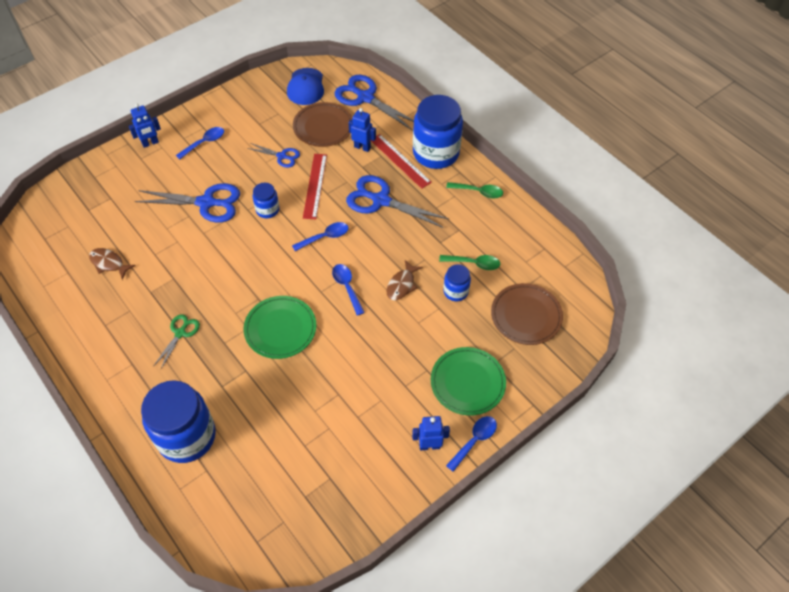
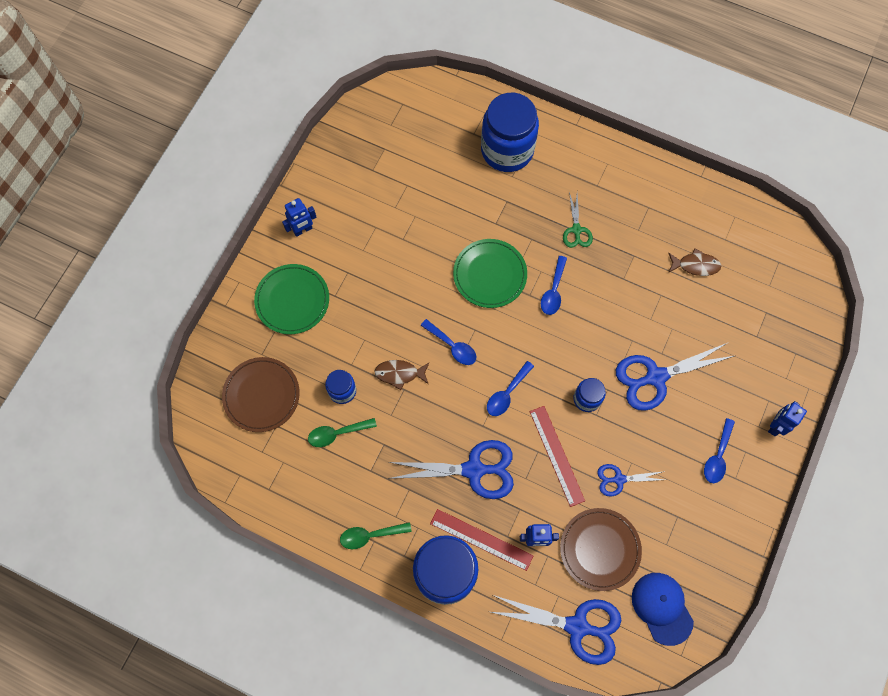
camera: 155 degrees right, 15 degrees up
(402, 285) = (399, 373): brown fish -> brown fish turned 90 degrees counterclockwise
(474, 440) = (266, 251): blue spoon -> blue spoon (553, 291)

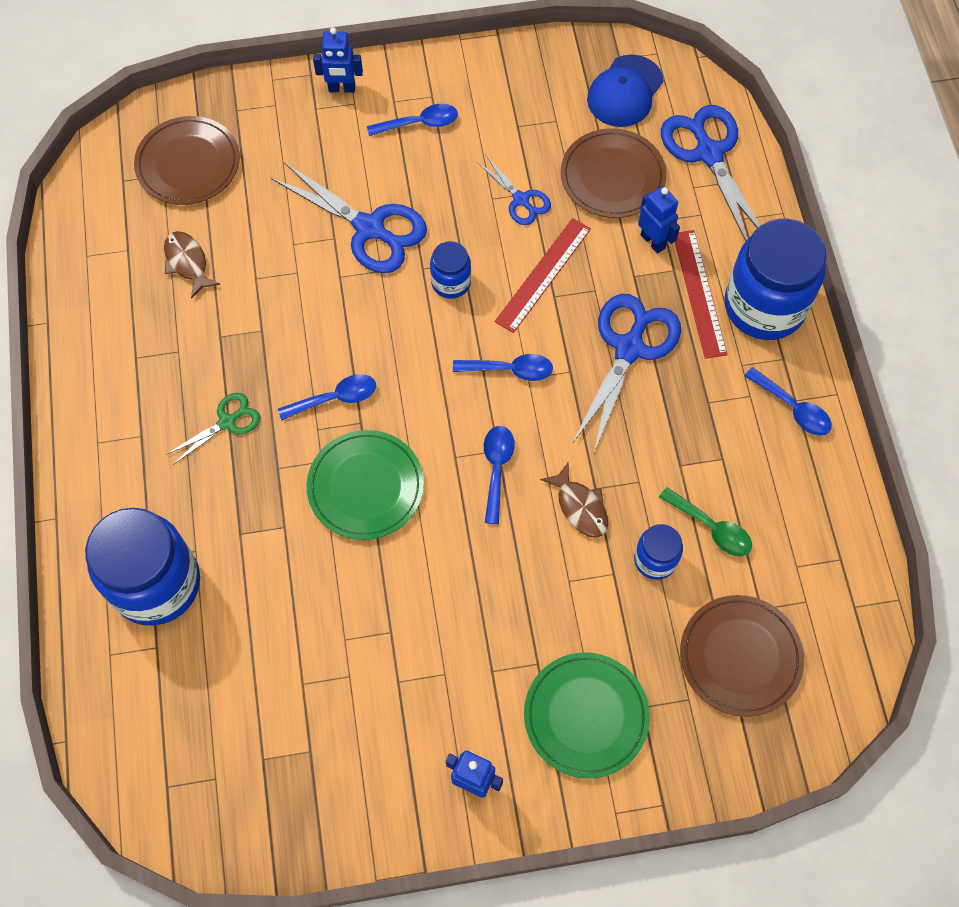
camera: 125 degrees left, 5 degrees down
(370, 535) = (793, 408): green spoon -> blue spoon
(474, 470) = (629, 348): blue scissors -> blue scissors turned 60 degrees clockwise
(769, 303) = (188, 164): none -> brown plate

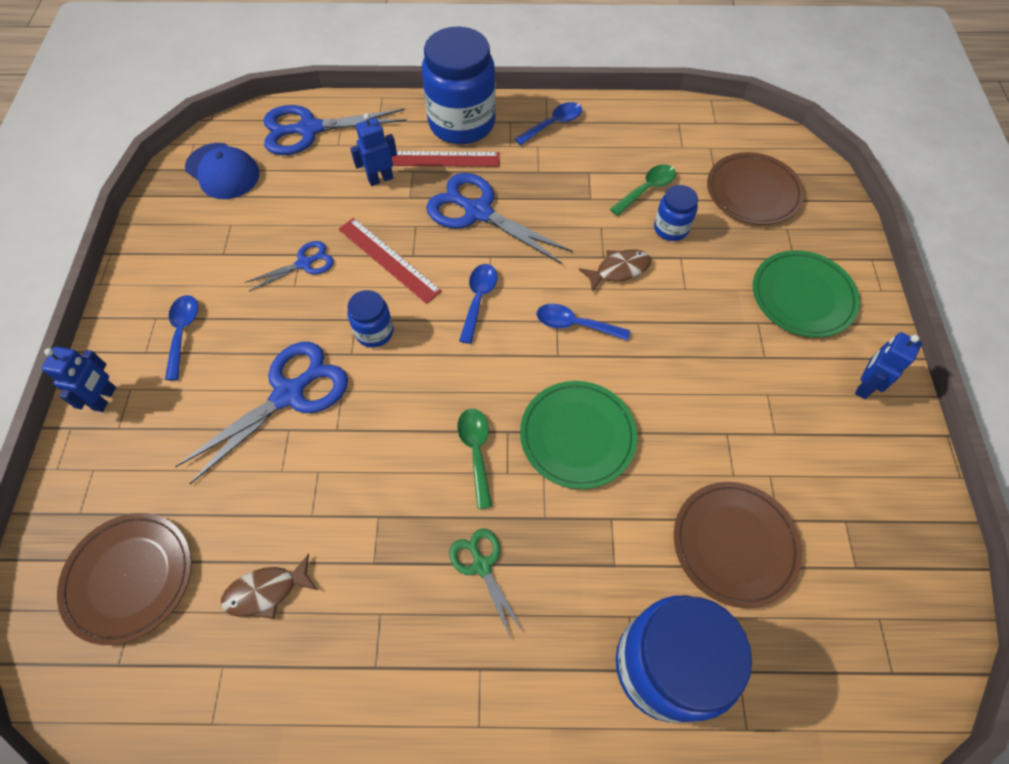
camera: 80 degrees left, 5 degrees down
(335, 398) = (476, 451): blue spoon -> green spoon
(612, 176) = (306, 194): brown plate -> brown plate (734, 544)

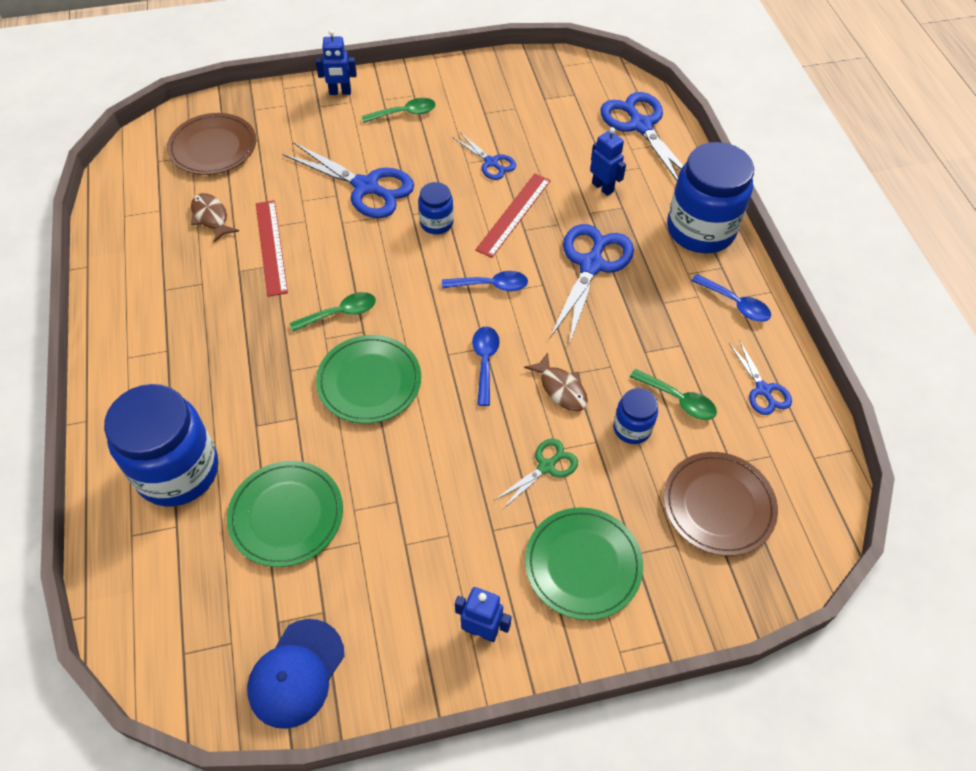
camera: 75 degrees right, 5 degrees down
(183, 332) = (404, 113): blue spoon -> green spoon
(222, 171) = (568, 87): blue cap -> blue cap (296, 673)
(438, 159) = (645, 222): red ruler -> red ruler (271, 247)
(482, 565) = (244, 336): green scissors -> green scissors (546, 467)
(647, 133) = (763, 390): none -> blue scissors
(734, 544) = (286, 515): brown plate -> green plate

